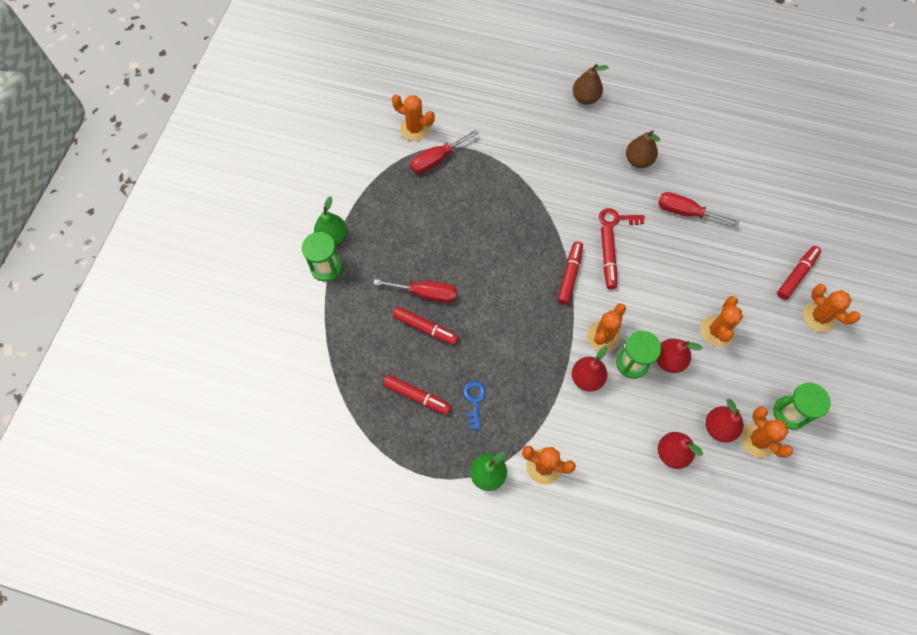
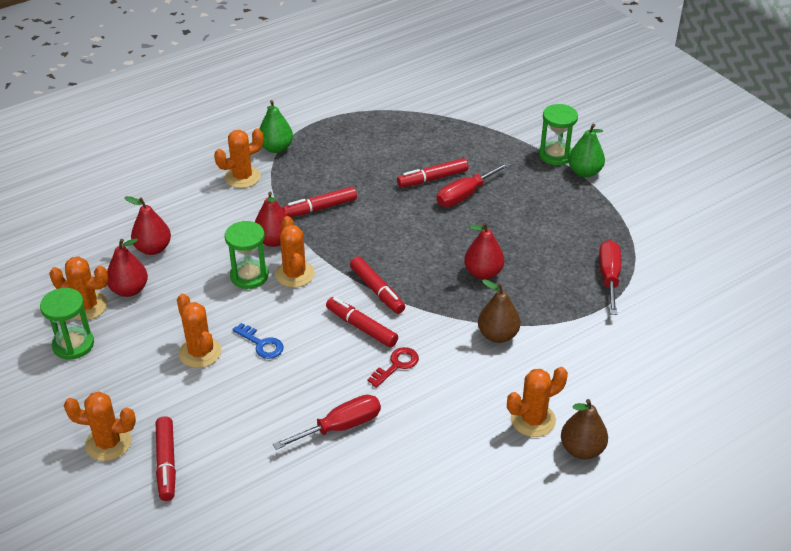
camera: 130 degrees right, 25 degrees down
(415, 128) = (666, 283): orange cactus -> orange cactus (533, 420)
(417, 396) = (380, 146): red marker -> red marker (320, 208)
(474, 400) = (338, 171): blue key -> blue key (261, 344)
(638, 160) = (446, 435): brown pear -> brown pear (498, 335)
(669, 360) = (220, 300): red pear -> red pear (483, 272)

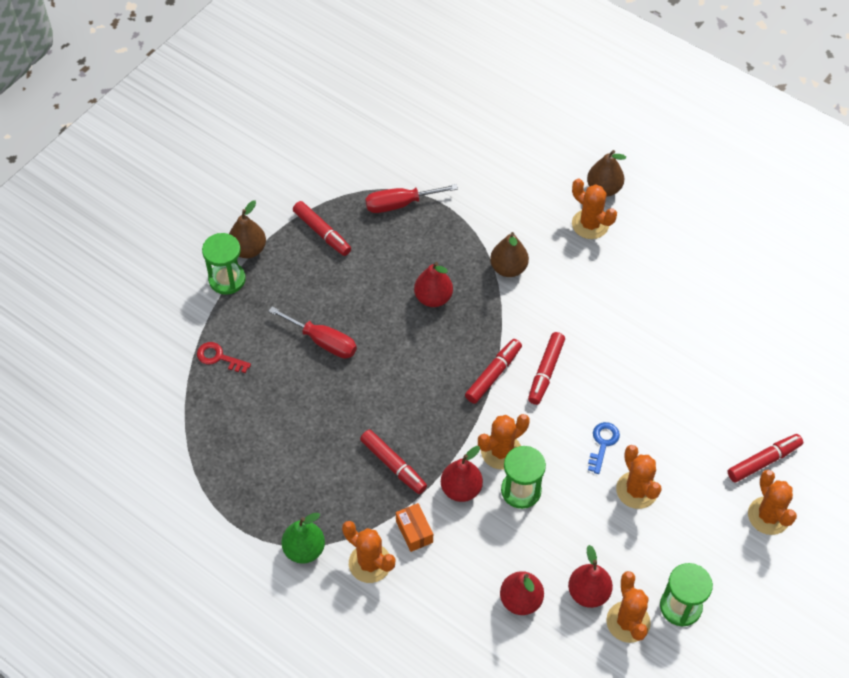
camera: 110 degrees left, 15 degrees up
(200, 352) = (636, 490): orange cactus -> orange cactus turned 60 degrees counterclockwise
(253, 206) = (414, 531): none -> orange box
(341, 427) = (662, 350): red screwdriver -> none
(396, 365) = (577, 331): red key -> red key (219, 357)
(432, 178) = (306, 377): red marker -> red marker (322, 233)
(584, 172) = (248, 249): green pear -> brown pear

